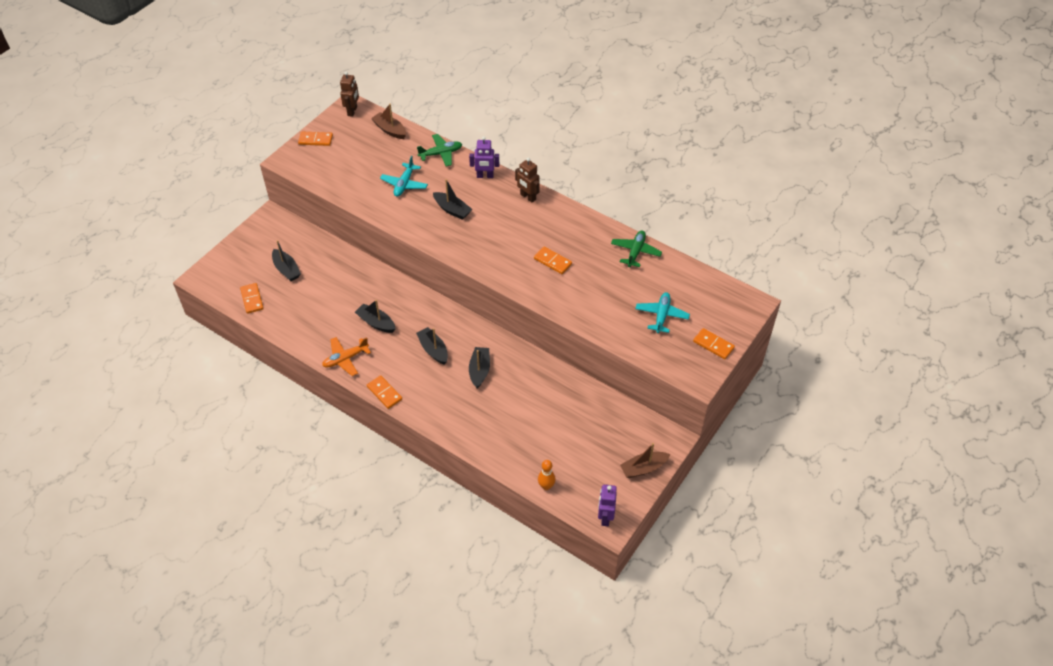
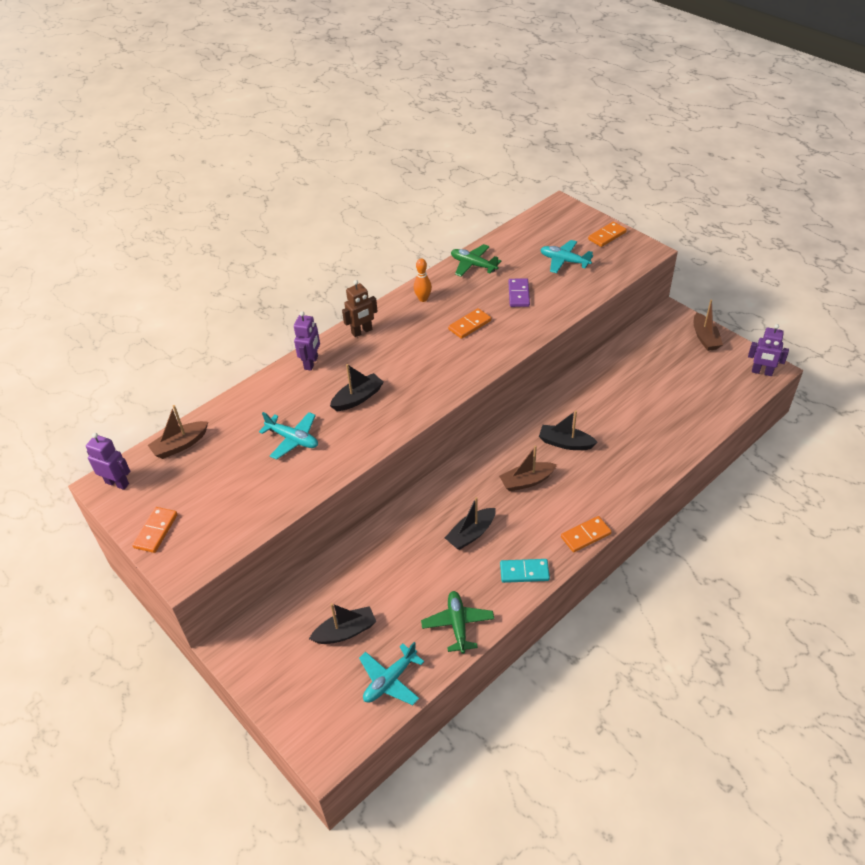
camera: 75 degrees left, 5 degrees down
(252, 299) = (390, 680): orange domino -> turquoise plane
(345, 359) = (524, 572): orange plane -> turquoise domino
(352, 111) = (117, 483): brown robot -> purple robot
(433, 350) = (527, 481): black boat -> brown boat
(441, 154) = (252, 398): green plane -> green plane (458, 625)
(546, 486) = (725, 409): orange bowling pin -> orange bowling pin (423, 299)
(603, 288) = (518, 294): none -> purple domino

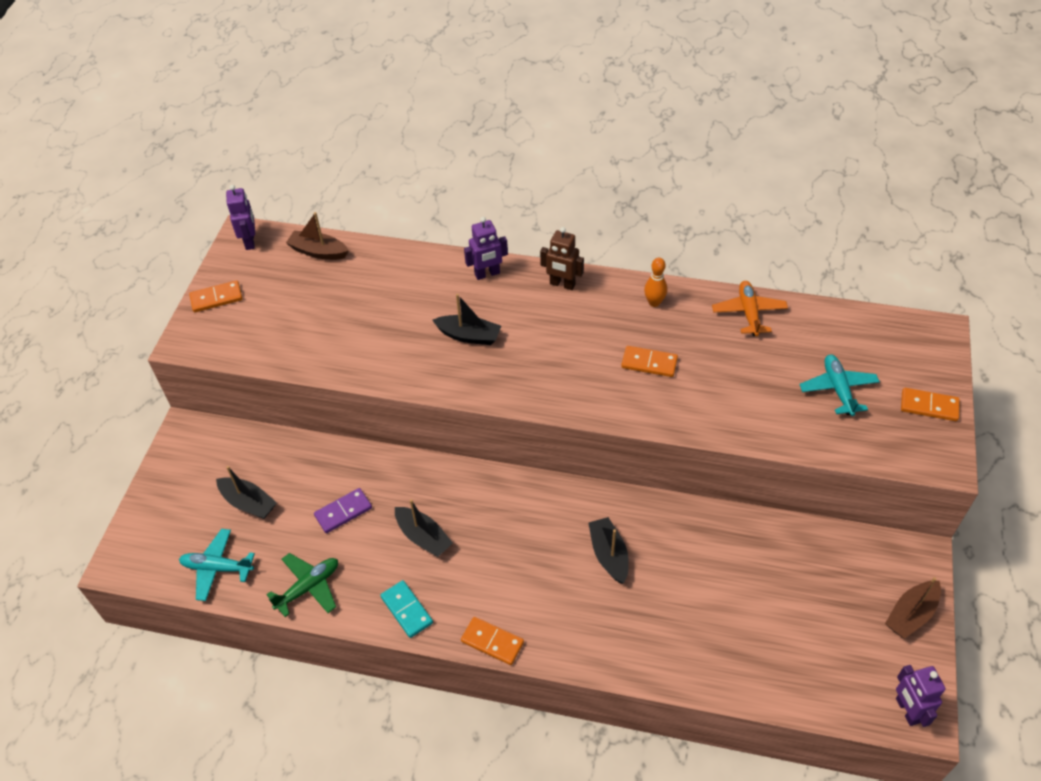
camera: 55 degrees right, 5 degrees up
(293, 439) = (380, 321): turquoise plane -> none
(471, 534) = (423, 537): black boat -> black boat turned 150 degrees counterclockwise
(473, 265) = (748, 313): green plane -> orange plane
(518, 294) = (738, 378): purple domino -> purple domino (343, 512)
(527, 481) = (527, 548): brown boat -> none

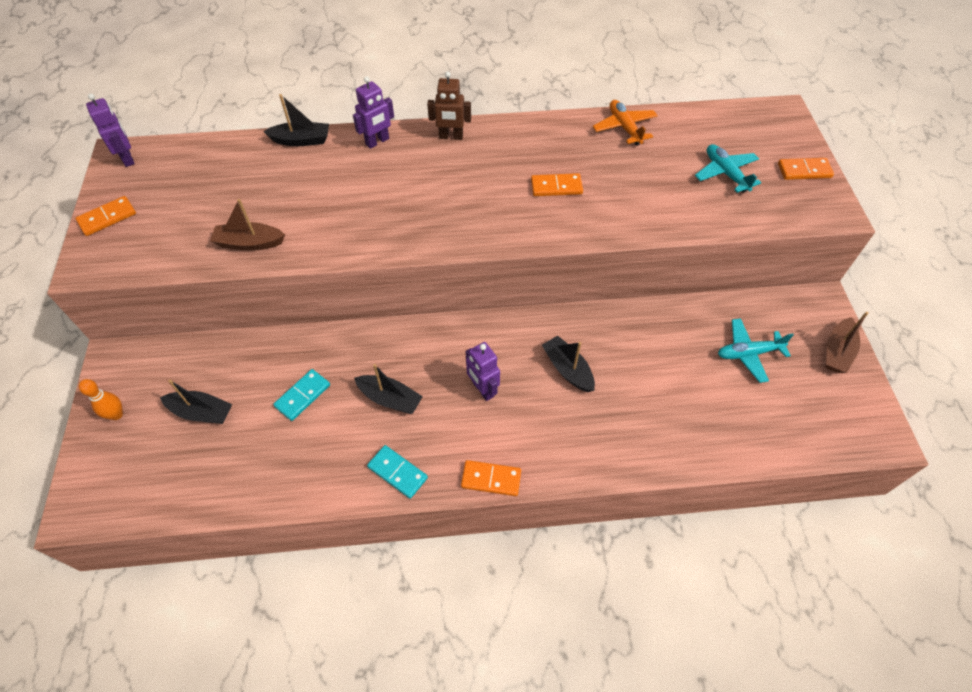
camera: 20 degrees left, 5 degrees up
(217, 568) = (188, 486): turquoise plane -> turquoise plane (748, 353)
(308, 587) = (291, 478): green plane -> none
(318, 252) = (203, 154): brown boat -> brown boat (249, 243)
(343, 512) = (302, 396): purple domino -> turquoise domino
(469, 336) = (380, 199): black boat -> black boat (301, 140)
(654, 302) = (539, 135): orange bowling pin -> orange bowling pin (116, 414)
(907, 710) = (870, 433): purple robot -> purple robot (482, 389)

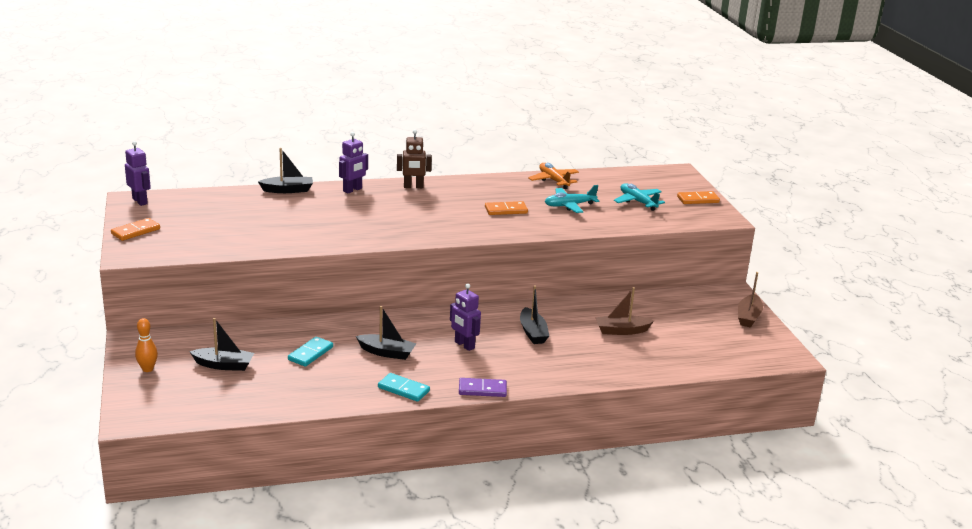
camera: 10 degrees left, 30 degrees down
(249, 243) = (263, 241): brown boat -> brown boat (621, 331)
(491, 479) = (482, 389): orange domino -> purple domino
(567, 369) = (533, 332): black boat -> black boat turned 150 degrees counterclockwise
(748, 353) = (678, 320): turquoise plane -> turquoise plane (569, 205)

